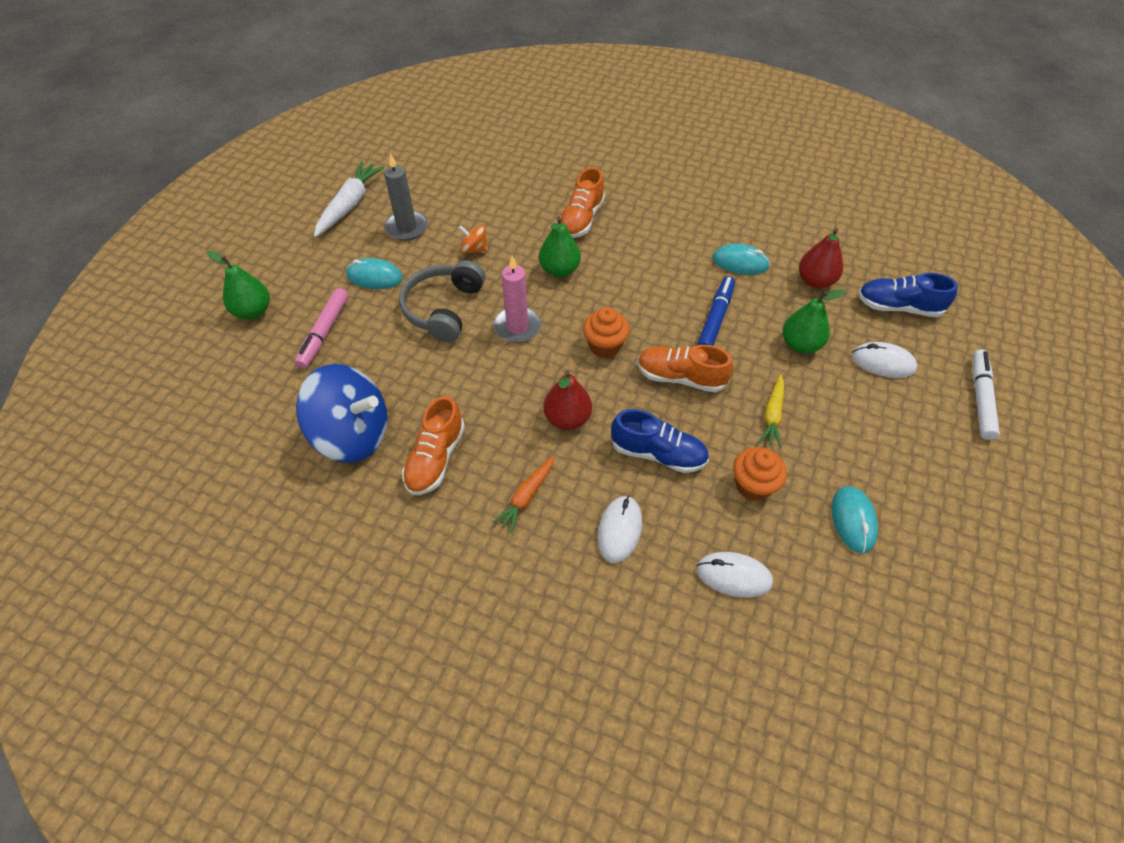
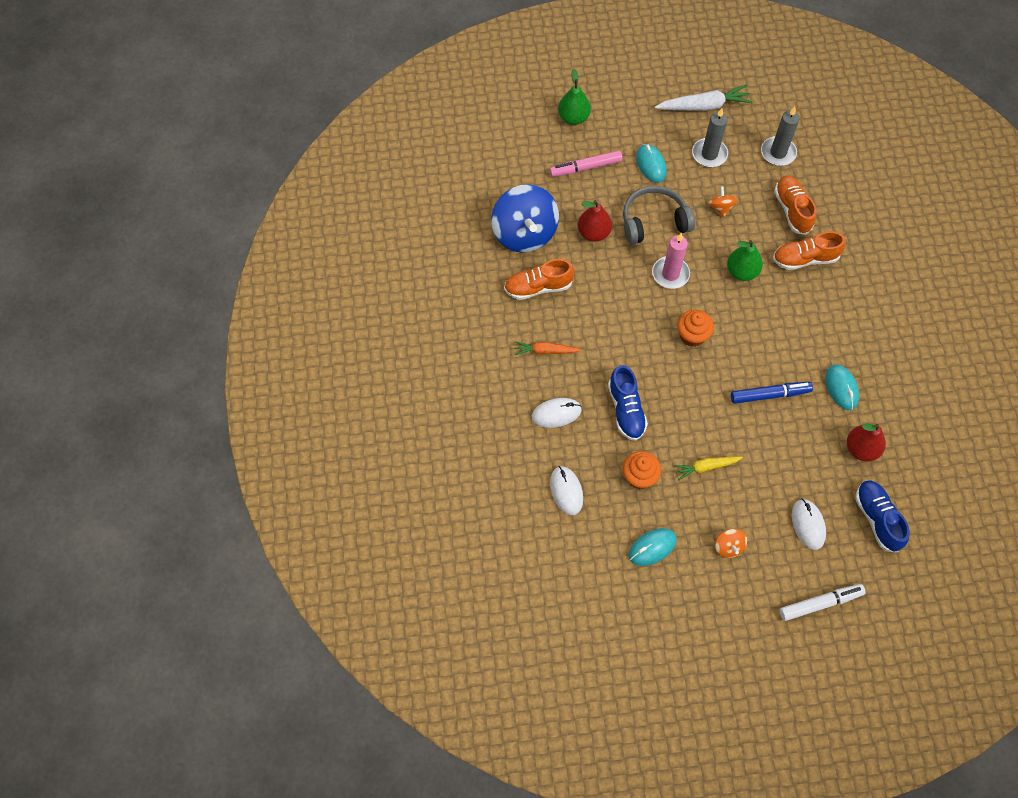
camera: 60 degrees right, 10 degrees up
(452, 181) = (778, 153): none -> grey candle
(567, 418) = (617, 344): red pear -> red pear (593, 233)
(680, 377) = (698, 395): orange shoe -> orange shoe (792, 210)
(800, 344) = (785, 462): green pear -> none
(882, 444) = (728, 547): none -> orange spinning top

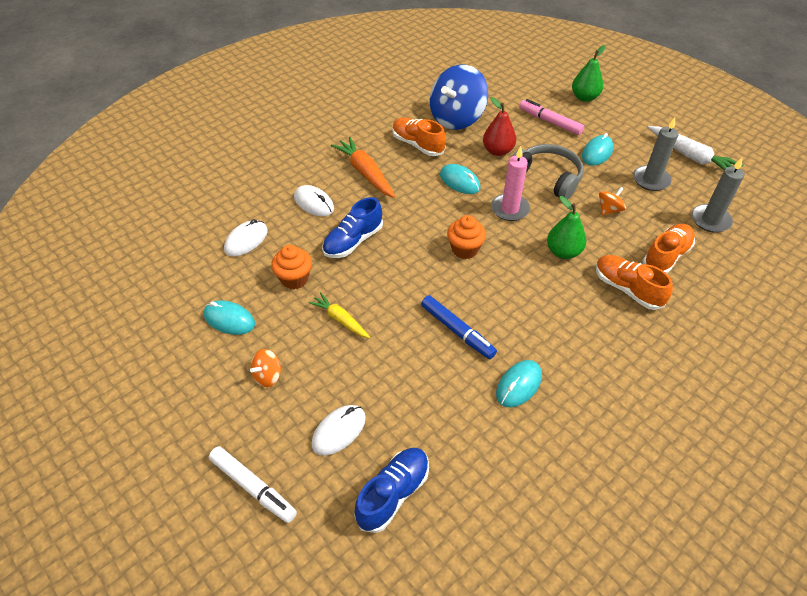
camera: 55 degrees right, 15 degrees down
(545, 351) = (365, 173): orange carrot -> orange carrot, size x1.61
(611, 287) = (459, 181): none -> turquoise mouse
(861, 449) = (464, 437): red pear -> none

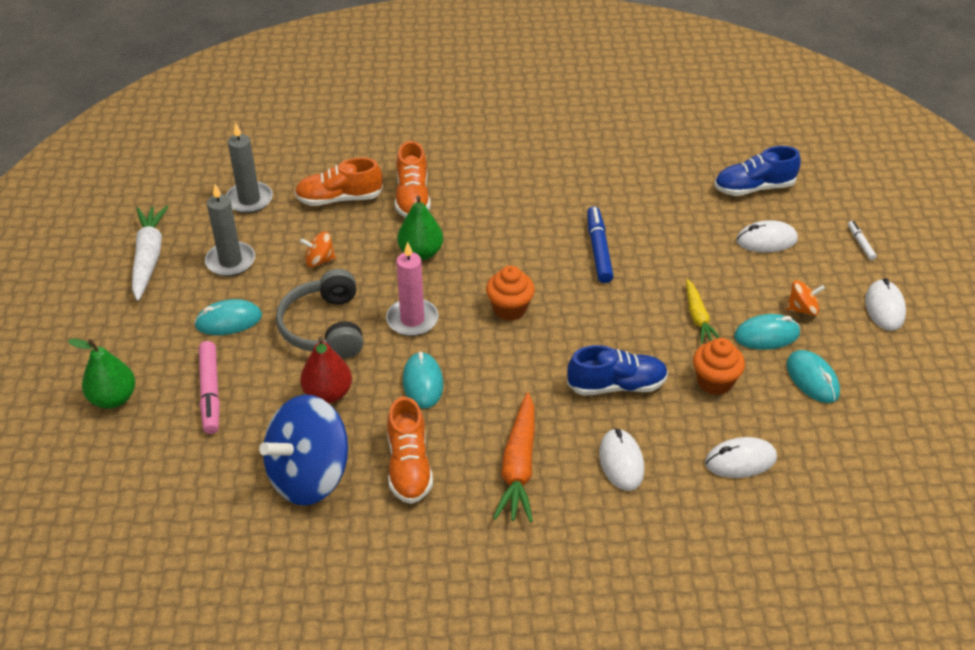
camera: 140 degrees left, 5 degrees down
(201, 421) = (884, 308): none -> white mouse
(253, 487) = (860, 243): white marker -> white marker, size x0.53
(456, 118) = (309, 476): blue spinning top -> blue spinning top turned 150 degrees clockwise
(518, 385) = (592, 192): turquoise mouse -> turquoise mouse (766, 335)

